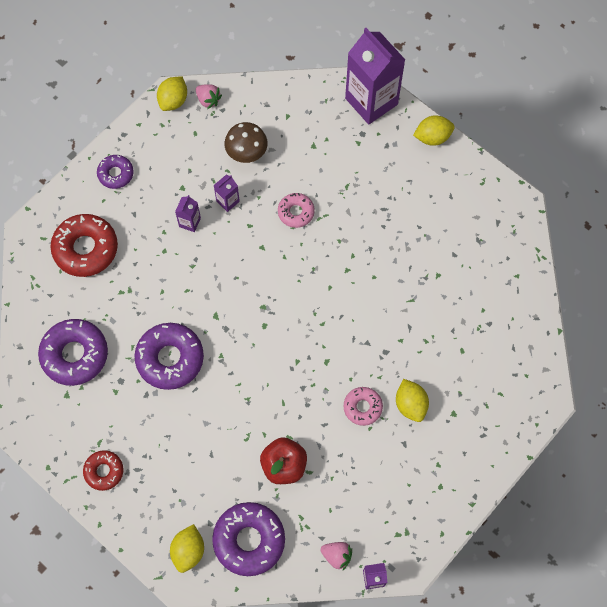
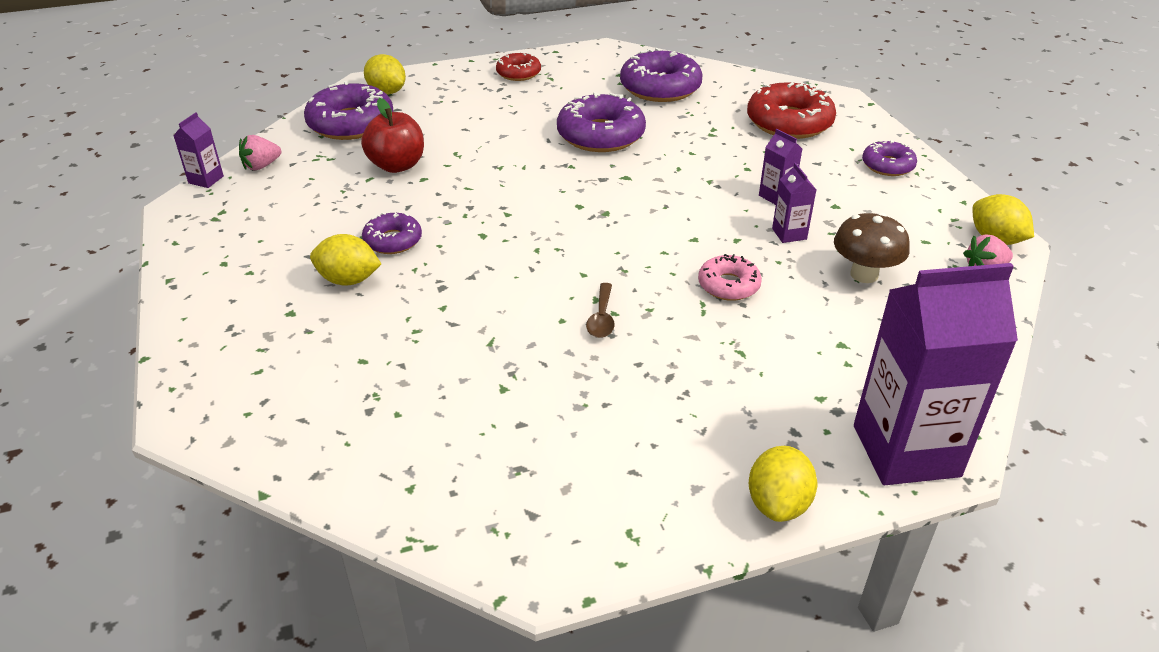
camera: 120 degrees right, 30 degrees down
(360, 259) = (601, 318): none -> brown spoon
(362, 407) = (393, 241): pink donut -> purple donut

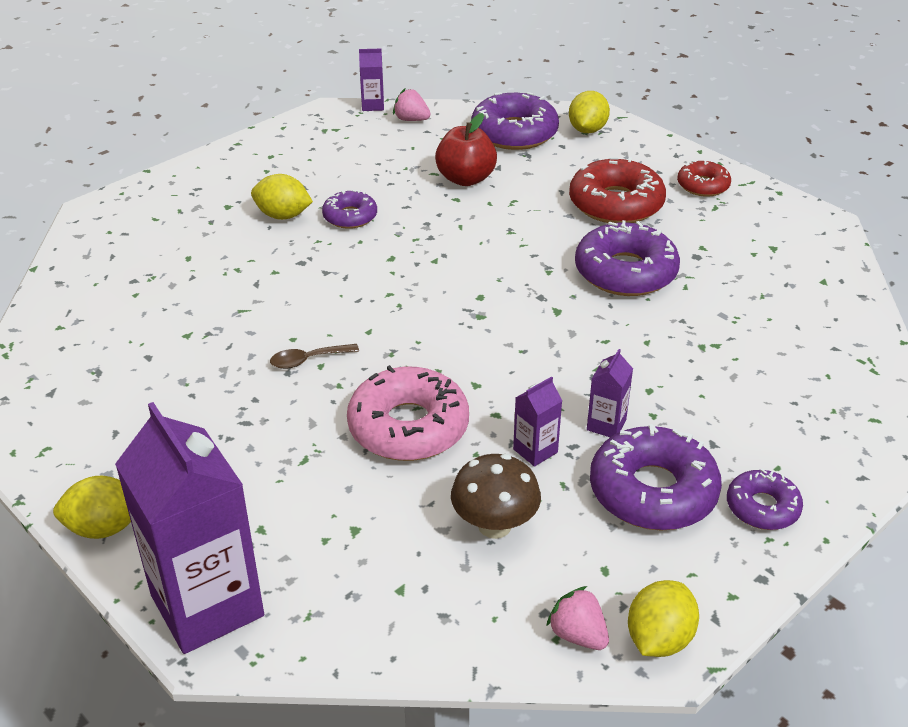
camera: 65 degrees right, 0 degrees up
(348, 280) = (283, 216): yellow lemon -> yellow lemon turned 60 degrees counterclockwise
(660, 88) = (773, 283): purple donut -> purple donut (652, 491)
(728, 285) = (408, 427): pink donut -> pink donut, size x1.77
(789, 122) = (791, 400): red donut -> red donut (616, 204)

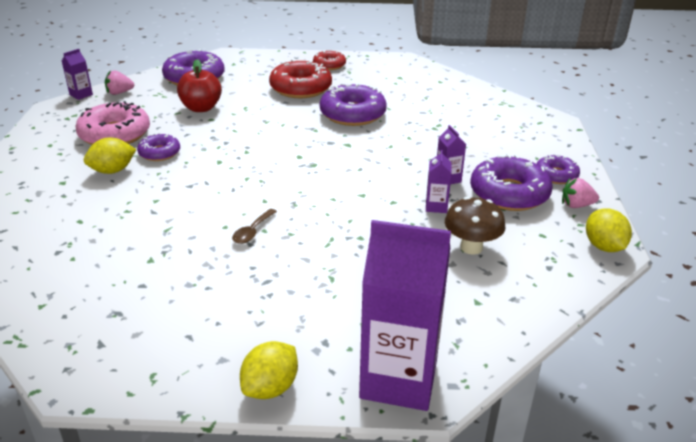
camera: 45 degrees left, 5 degrees down
(408, 427) = (360, 231): pink donut -> pink donut (115, 134)
(578, 635) = (575, 266): pink strawberry -> pink strawberry (576, 205)
(587, 130) = (233, 62): yellow lemon -> none

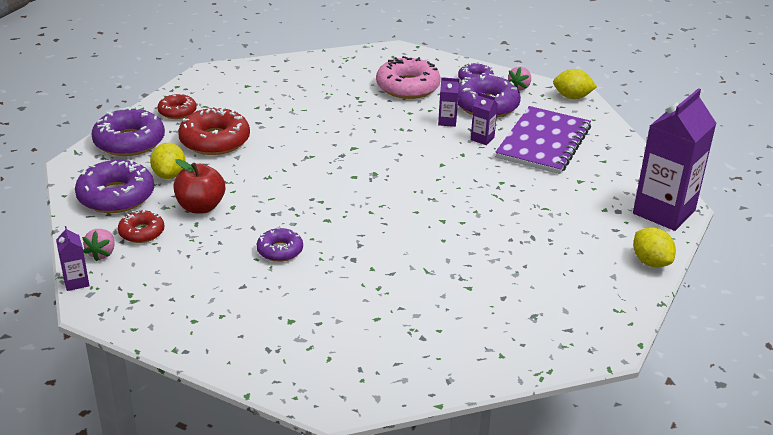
camera: 65 degrees left, 0 degrees up
(112, 171) = (293, 285): yellow lemon -> yellow lemon (169, 175)
(115, 134) = (210, 272): pink donut -> pink donut (407, 87)
(153, 98) = (141, 232): none -> red donut
(252, 231) = (460, 228): brown spoon -> none
(352, 114) = (299, 129): purple donut -> purple donut (129, 142)
(471, 247) = (543, 142): brown mushroom -> purple notebook

